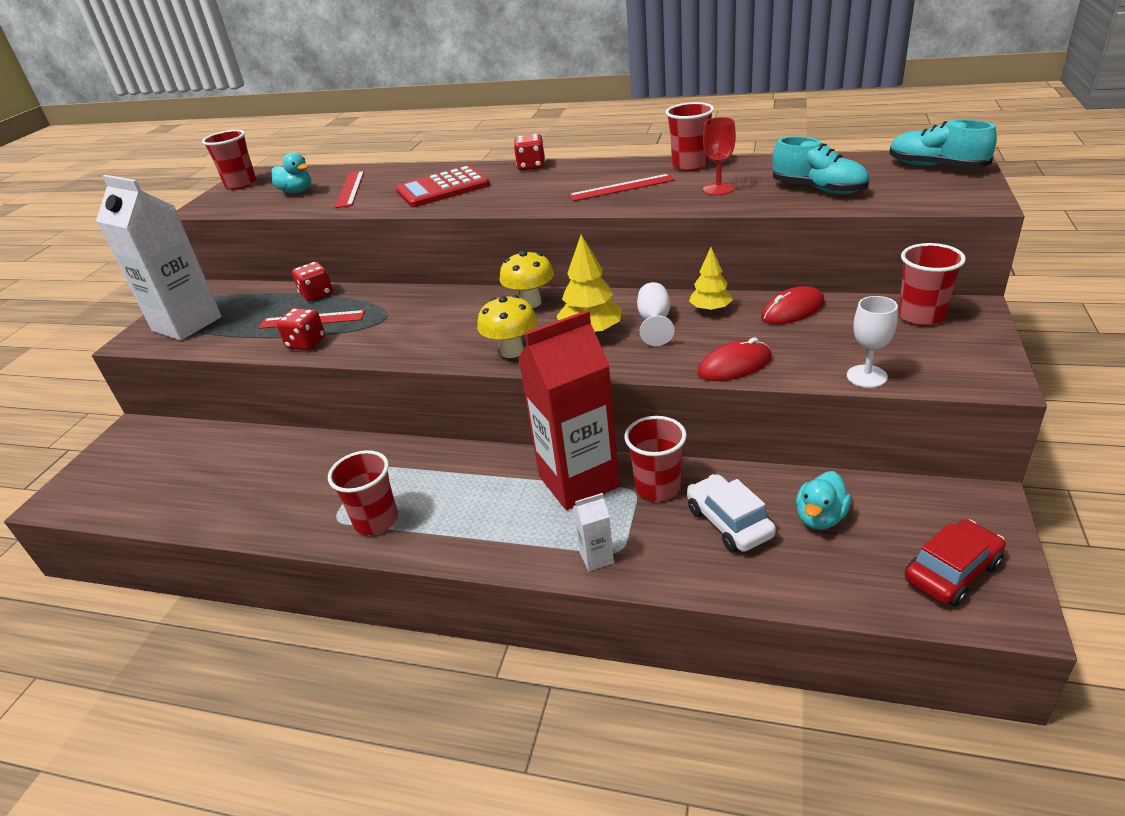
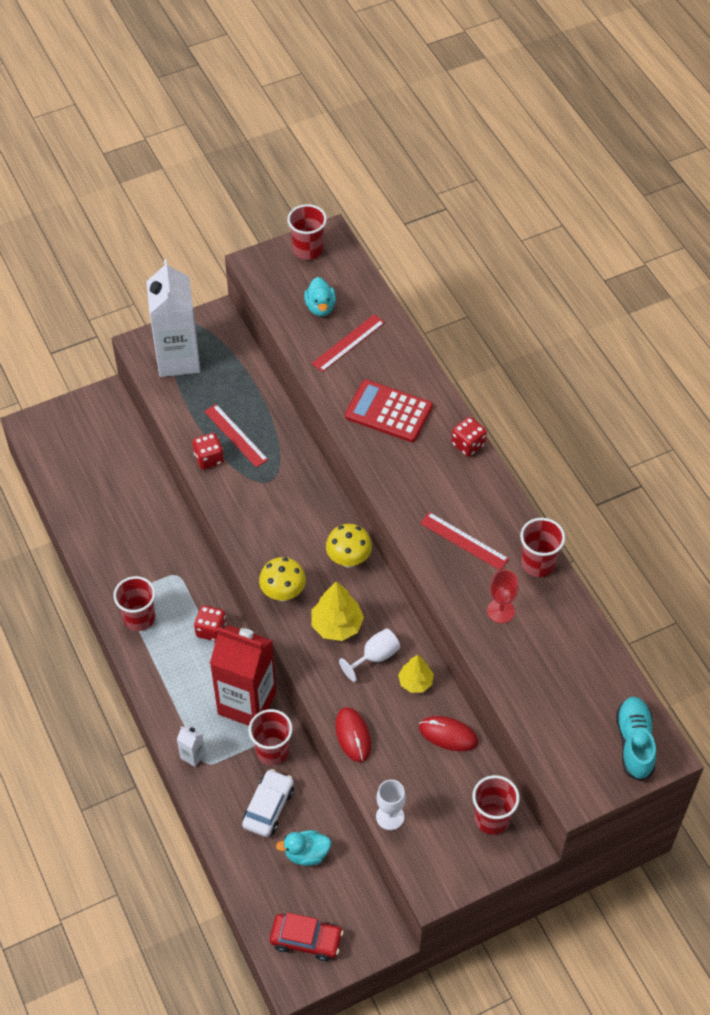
camera: 45 degrees right, 20 degrees up
(317, 295) = (266, 407): red dice -> red dice (211, 630)
(734, 366) = (353, 735): red mouse -> red mouse turned 45 degrees clockwise
(818, 189) = (539, 680): turquoise shoe -> none

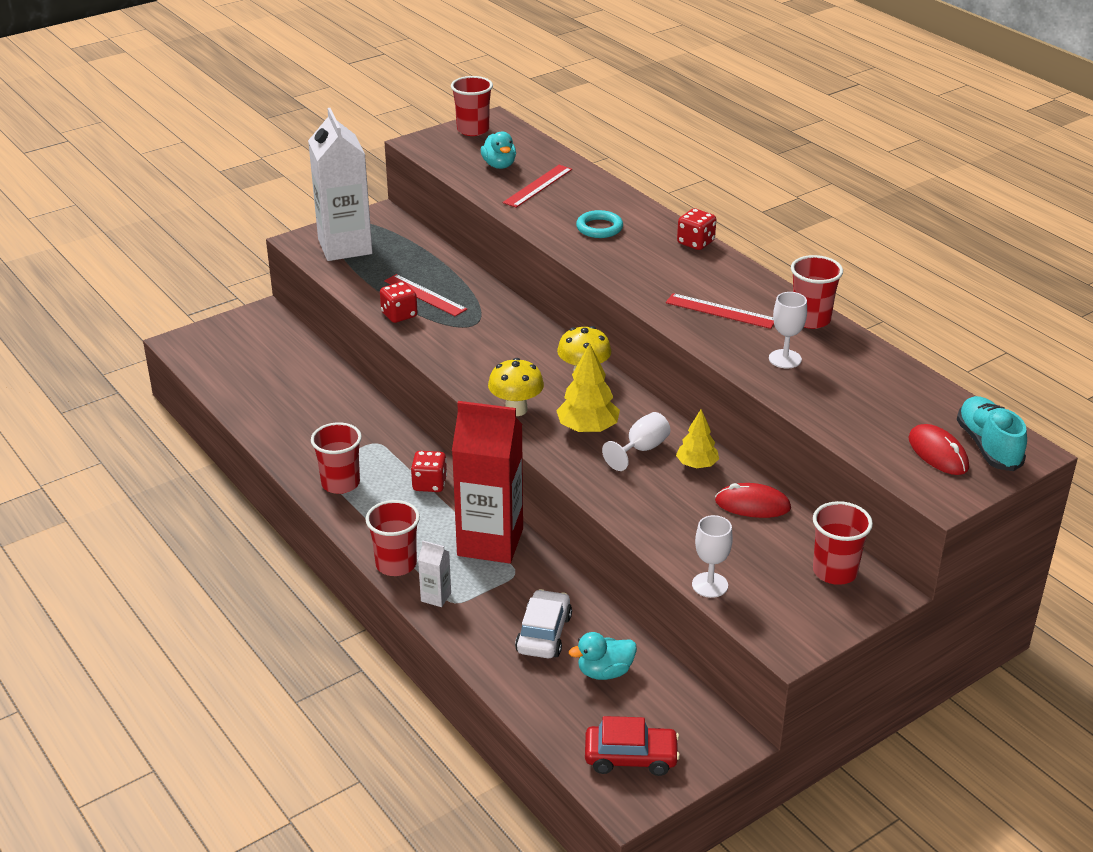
camera: 10 degrees left, 20 degrees down
(272, 751) = (533, 581): red cup -> red cup (396, 564)
(353, 735) = (638, 518): red mouse -> red mouse (938, 453)
(388, 411) = (599, 228): red calculator -> turquoise ring
(500, 611) = (785, 359): red goblet -> white goblet

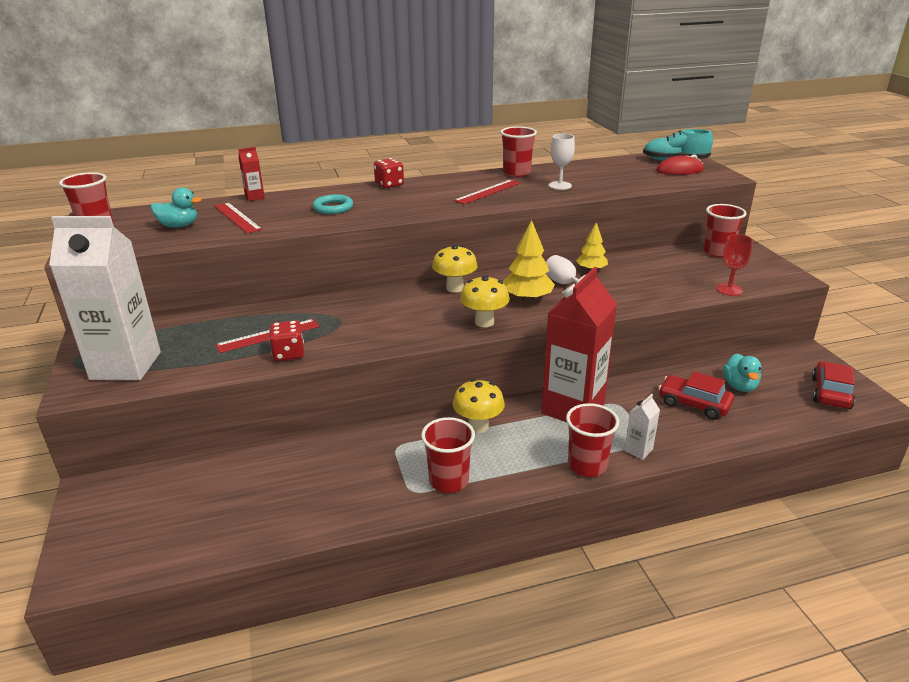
camera: 70 degrees left, 5 degrees down
(429, 484) = (478, 426): red dice -> yellow mushroom
(544, 634) = (694, 404): white car -> red car
(598, 178) = (255, 197): none -> red carton
(710, 585) = (729, 289): white goblet -> red goblet
(752, 505) = (643, 261): red mouse -> none

